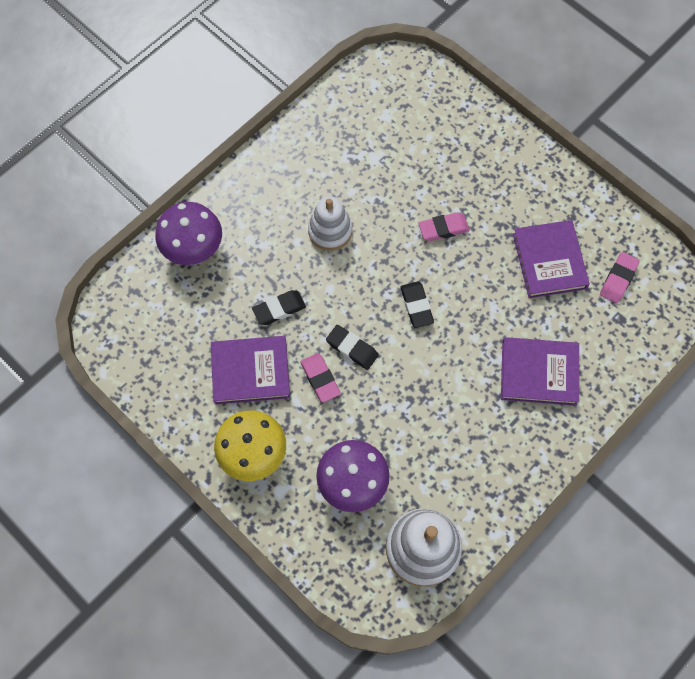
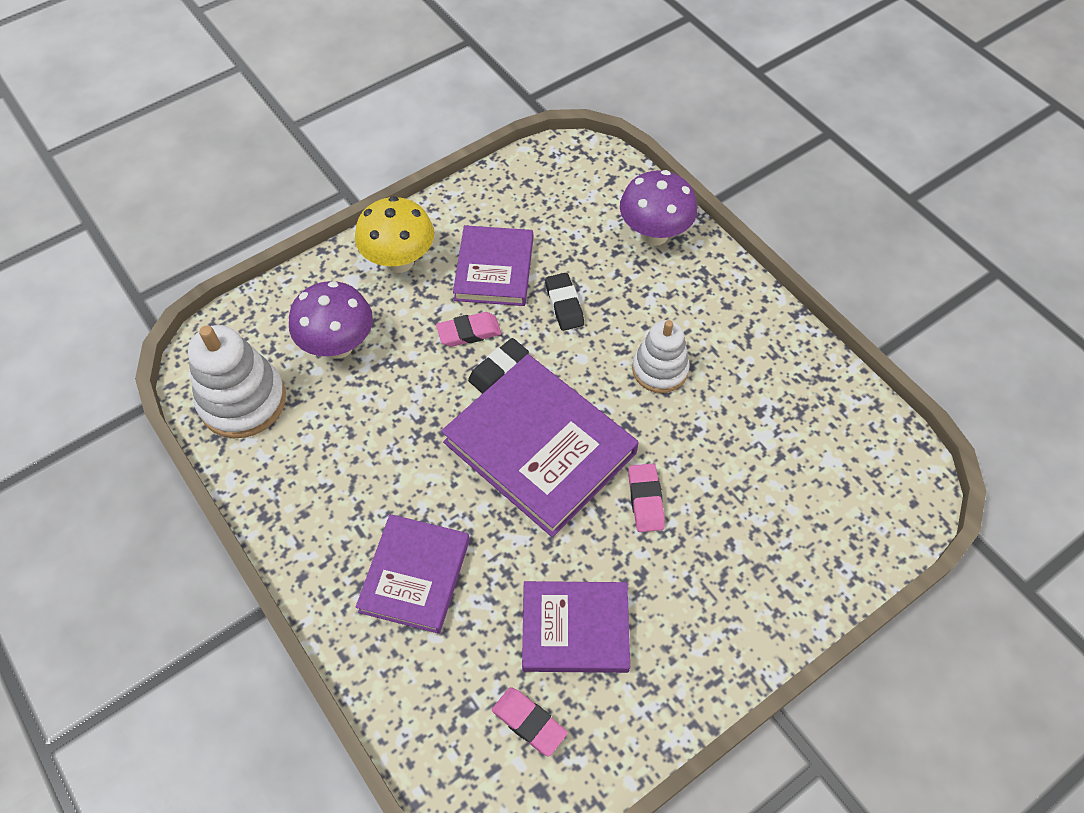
camera: 100 degrees right, 10 degrees down
(416, 306) = (540, 447): black eraser -> purple book

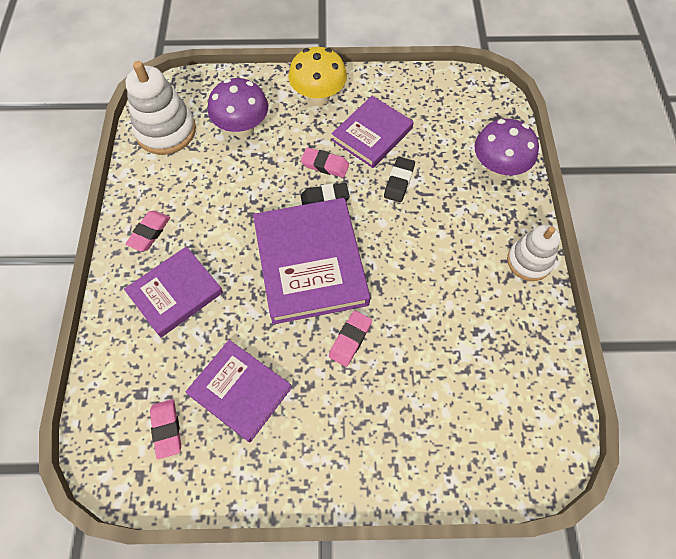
camera: 35 degrees right, 5 degrees up
(325, 529) = (149, 233): none -> pink eraser
(660, 369) = (428, 260): white stacking toy -> white stacking toy (529, 261)

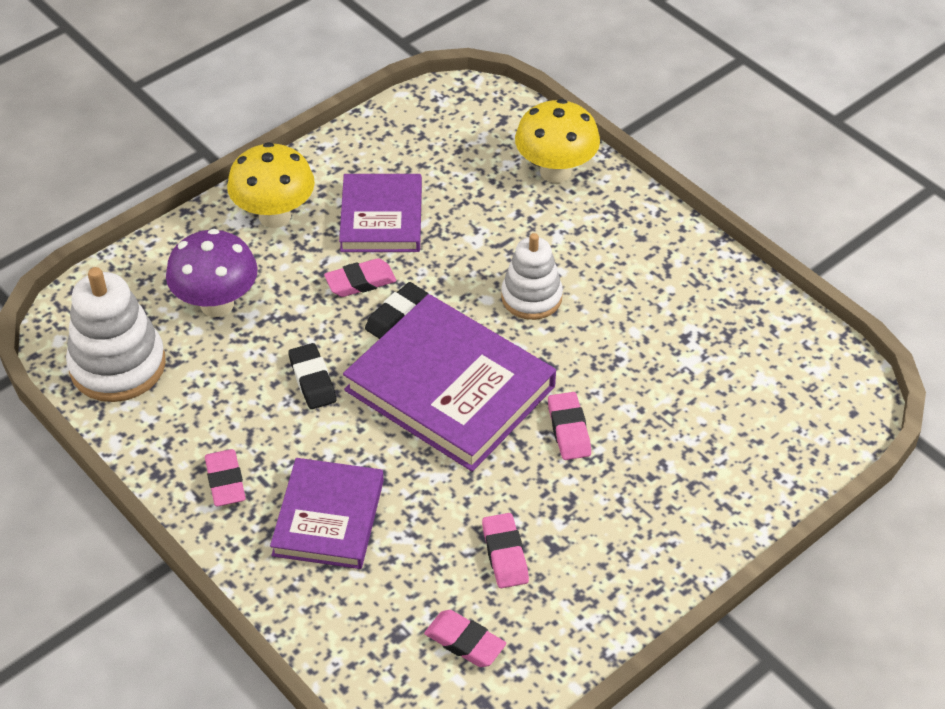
camera: 40 degrees left, 15 degrees down
(240, 391) = (505, 554): purple book -> pink eraser
(399, 181) = (462, 248): black eraser -> black eraser (312, 380)
(497, 169) = (555, 172): purple mushroom -> yellow mushroom
(529, 261) = (673, 241): white stacking toy -> white stacking toy (531, 297)

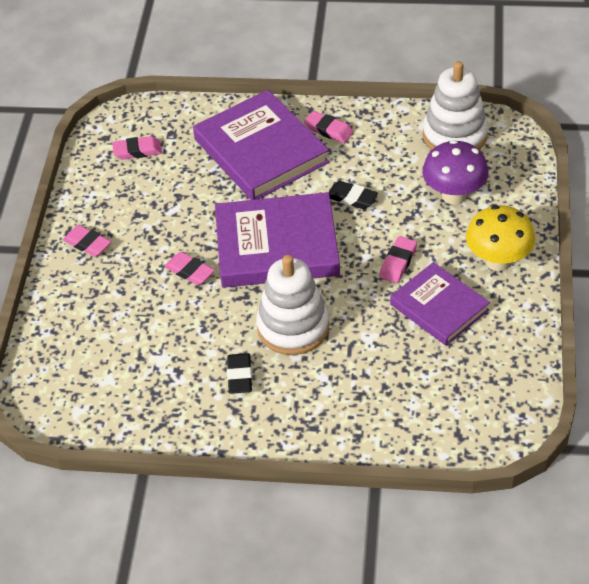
camera: 140 degrees right, 0 degrees up
(328, 517) = (261, 151): purple book -> purple book, size x1.59
(397, 316) = (353, 260): black eraser -> black eraser (239, 376)
(505, 554) = (158, 195): pink eraser -> pink eraser (87, 244)
(531, 297) = (293, 327): white stacking toy -> white stacking toy, size x1.51
(555, 172) = (377, 422): yellow mushroom -> none

